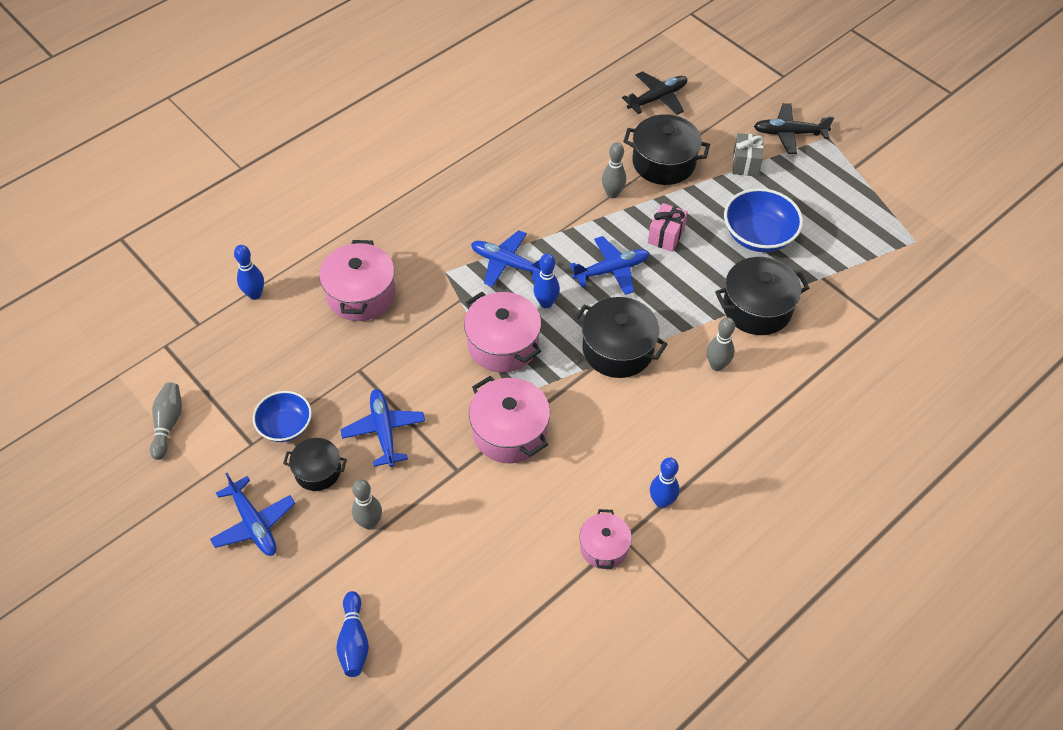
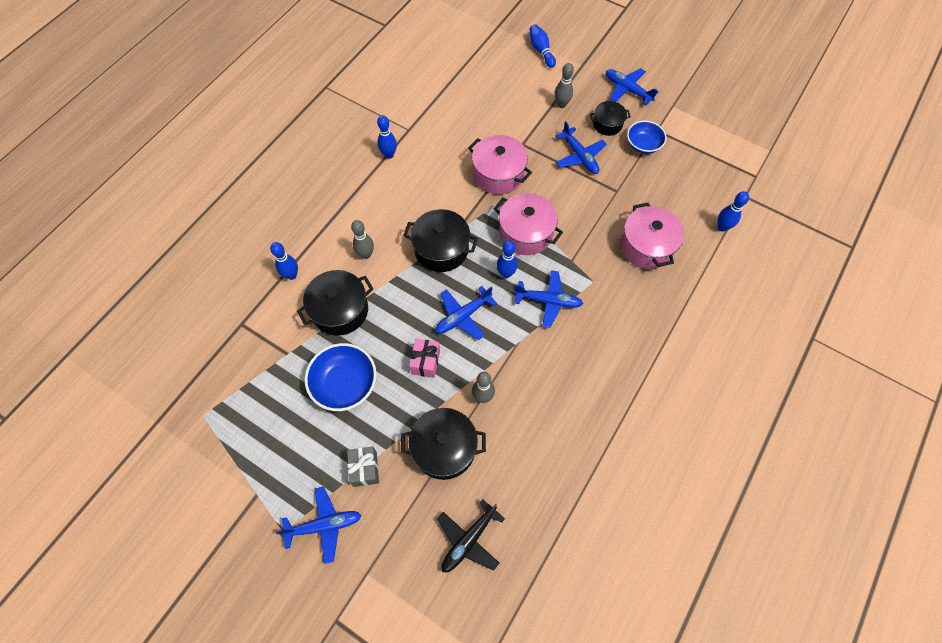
camera: 165 degrees right, 10 degrees up
(168, 424) = (715, 129): grey bowling pin -> none
(604, 547) = (419, 122): pink pot -> none
(789, 133) = (324, 525): black plane -> blue plane
(816, 362) = (291, 275): none -> blue bowling pin

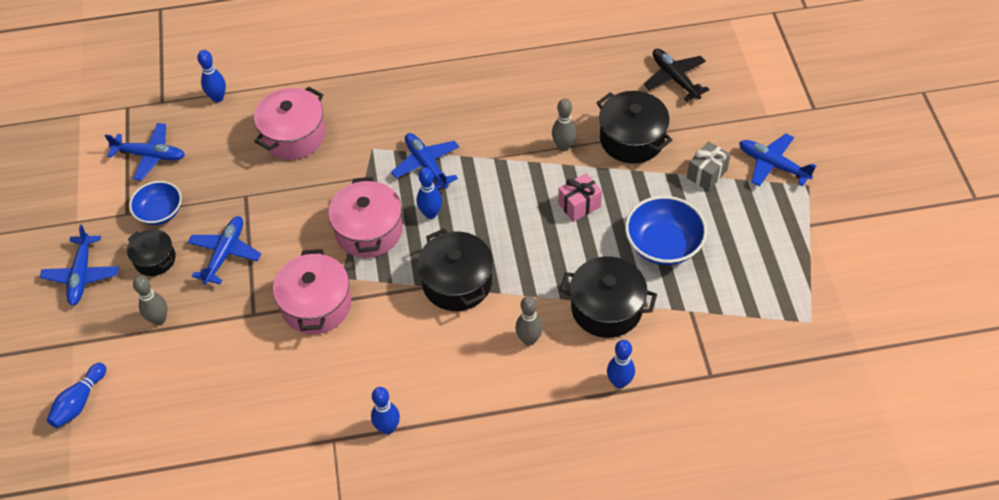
camera: 130 degrees left, 10 degrees down
(463, 316) = (507, 212): blue plane -> blue plane (150, 156)
(468, 540) = (675, 78): black plane -> black plane turned 120 degrees counterclockwise

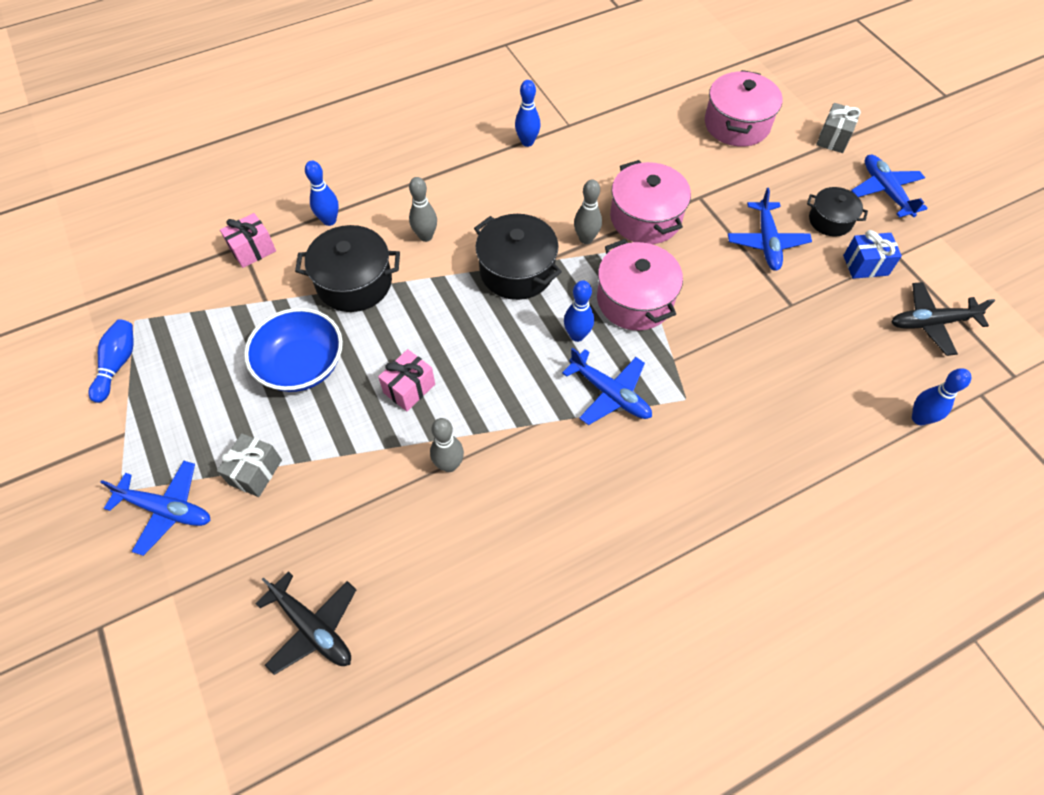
camera: 160 degrees right, 5 degrees up
(79, 345) = (833, 138): none -> grey gift
(79, 402) = (794, 103): blue bowling pin -> blue bowling pin (118, 364)
(150, 156) = (931, 323): blue plane -> black plane
(159, 319) = (781, 173): grey bowling pin -> grey bowling pin (586, 239)
(160, 212) = (865, 265): blue bowl -> blue gift
(294, 135) = (789, 391): pink pot -> pink pot (736, 124)
(632, 139) = (361, 500): black pot -> none
(699, 367) = (253, 250): none -> pink gift

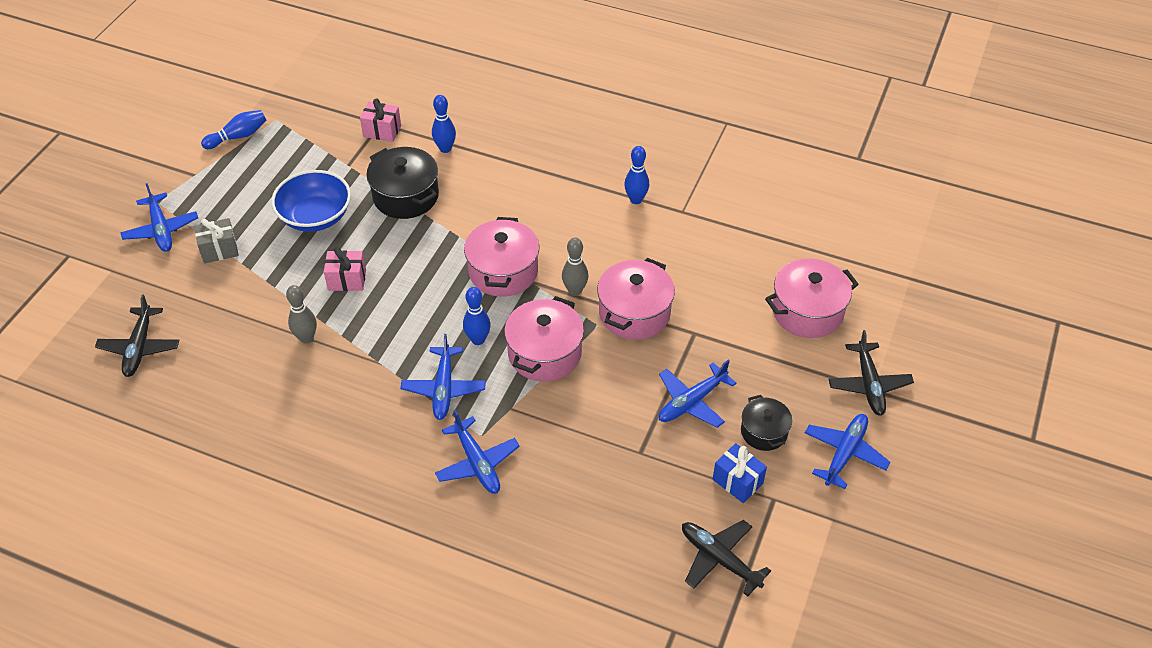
camera: 50 degrees right, 10 degrees down
(426, 236) = (483, 204): grey bowling pin -> none
(517, 271) = (503, 271): black pot -> pink pot
(714, 420) = (477, 463): none -> blue plane
(833, 138) = (869, 384): grey gift -> black plane
(919, 418) = (605, 597): blue bowling pin -> none

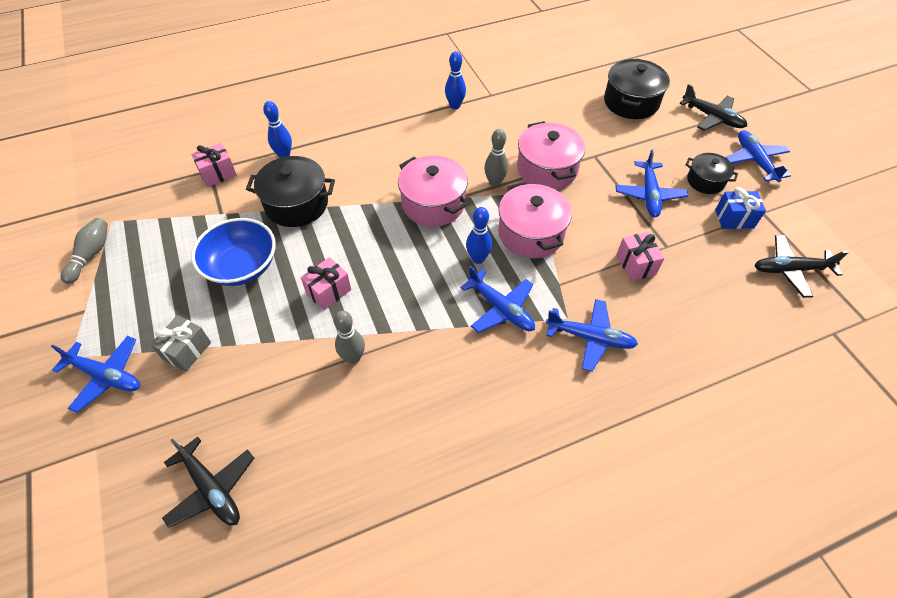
camera: 45 degrees left, 5 degrees up
(238, 136) = (91, 255): blue bowling pin -> grey bowling pin
(592, 444) = (635, 265): none -> pink gift
(807, 311) = (631, 102): pink pot -> black pot

